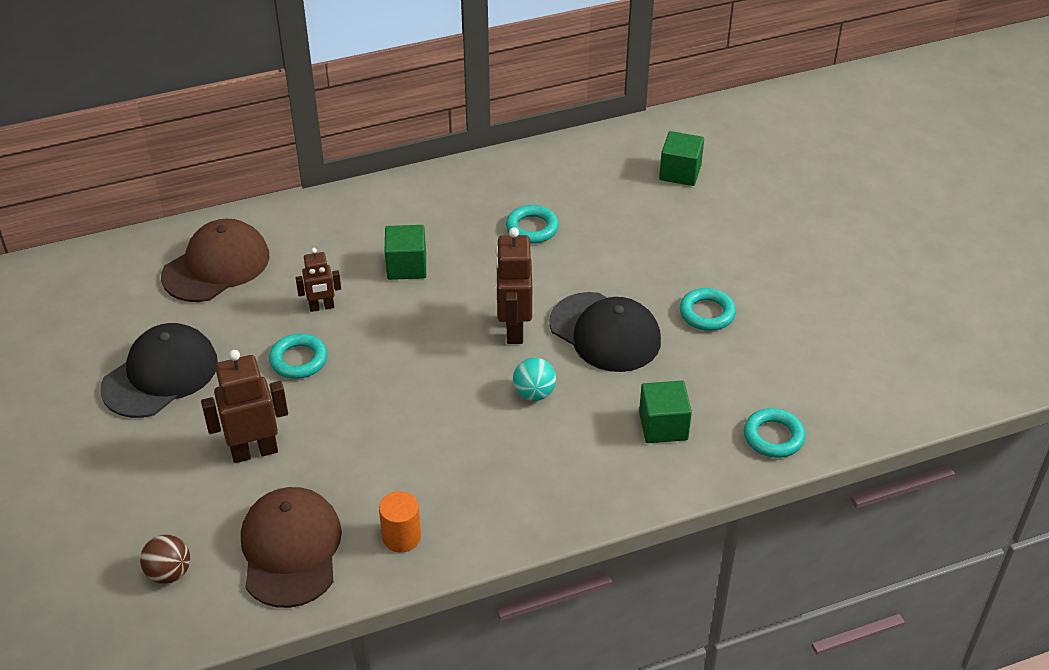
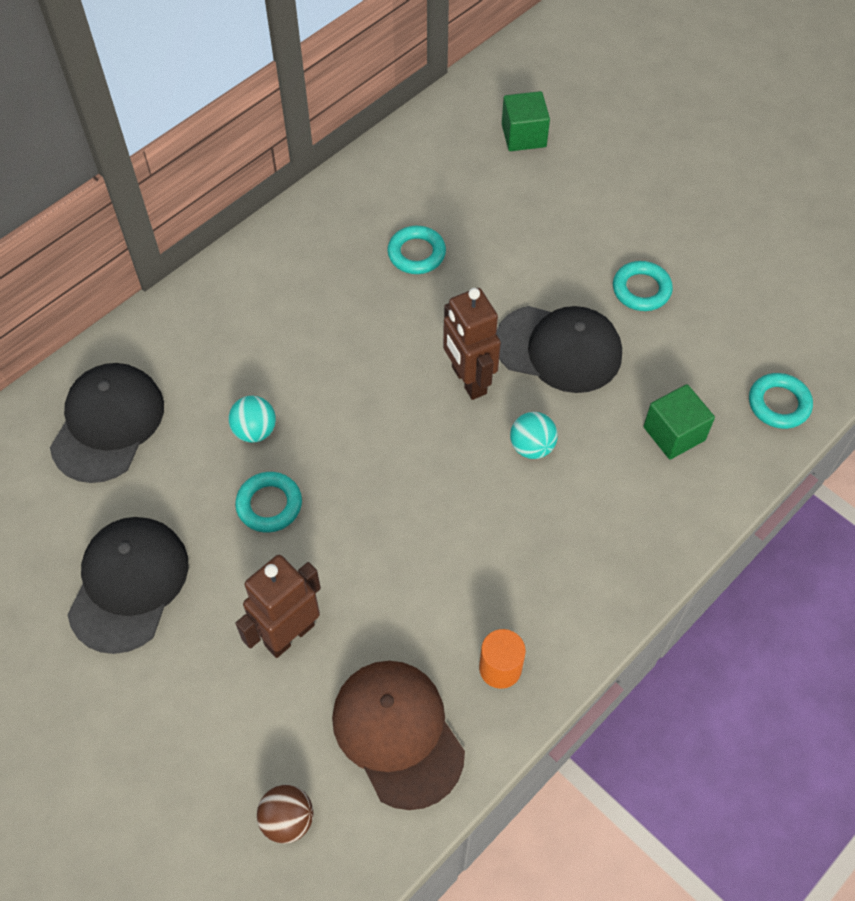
camera: 25 degrees left, 15 degrees up
(216, 266) = (108, 424): brown cap -> black cap
(321, 307) = (255, 431): brown robot -> turquoise ball
(406, 266) = (315, 347): green cube -> none

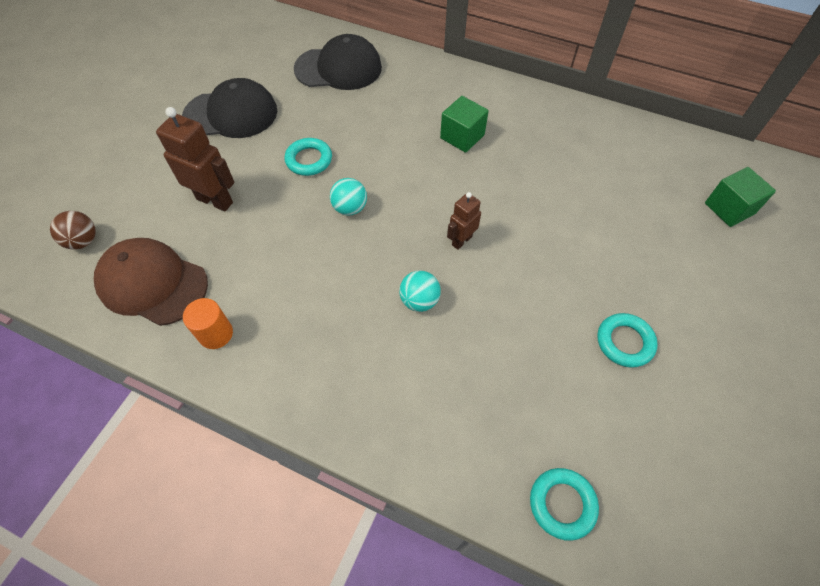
camera: 70 degrees right, 0 degrees up
(255, 431) = (363, 135): turquoise ball -> turquoise ball (350, 208)
(397, 733) = (152, 283): brown cap -> brown cap turned 105 degrees counterclockwise
(416, 253) = (560, 175): turquoise ring -> none
(468, 380) = (461, 240): brown robot -> brown robot, size x0.60
(559, 349) = (524, 294): black cap -> none
(674, 433) = (481, 410): green cube -> green cube (462, 136)

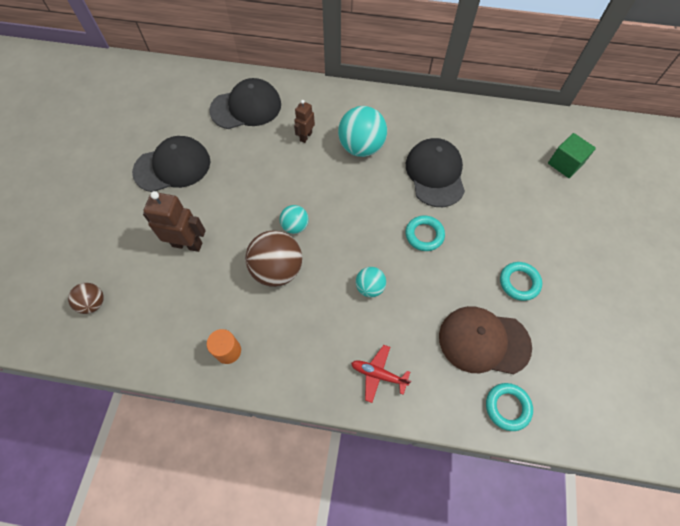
camera: 15 degrees left, 5 degrees up
(152, 283) = (163, 324): brown cap -> brown cap (483, 341)
(309, 160) = (250, 193): turquoise ring -> turquoise ring (424, 235)
(310, 253) = (277, 269): none -> brown ball
(395, 412) = (378, 374): none -> red plane
(461, 240) = (386, 233): brown robot -> brown robot (305, 136)
(462, 136) = (361, 147): green cube -> turquoise ball
(547, 185) = (435, 174): none -> black cap

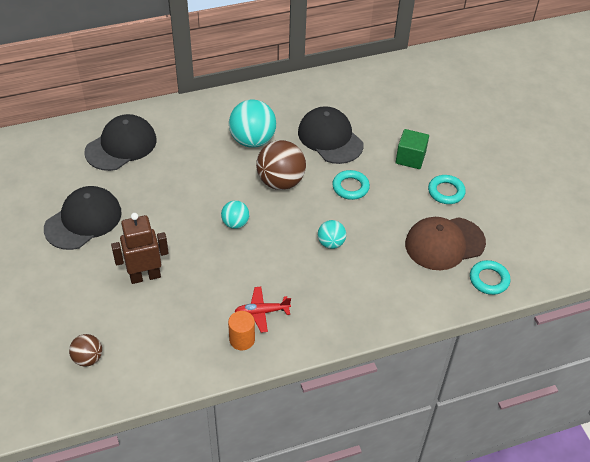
camera: 30 degrees left, 15 degrees down
(277, 269) = (242, 262): brown ball -> brown ball (280, 182)
(305, 136) = (196, 150): brown robot -> none
(378, 374) = (378, 301): red plane -> red plane (262, 312)
(565, 164) = (429, 93): green cube -> green cube (410, 158)

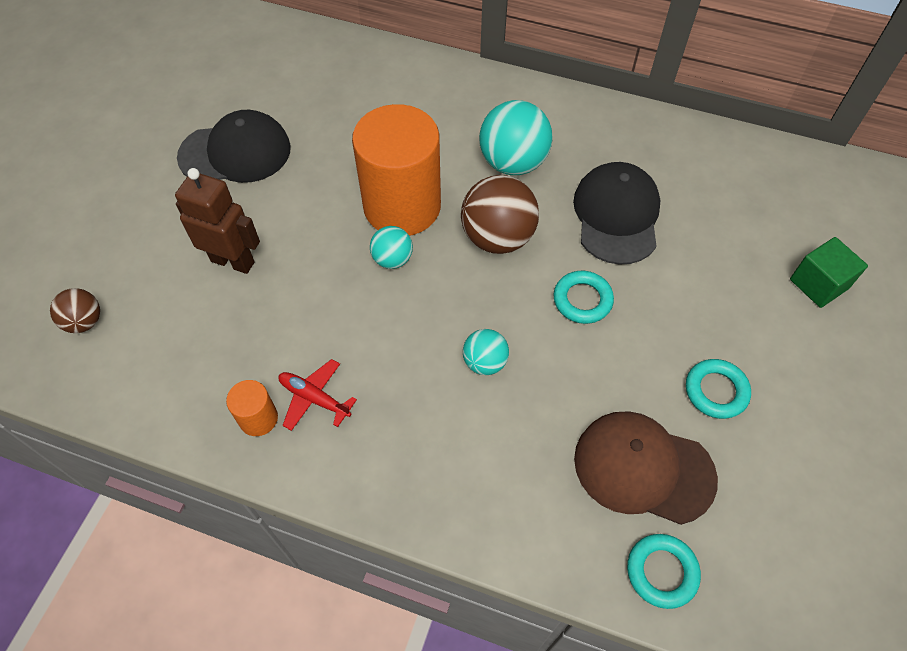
camera: 40 degrees right, 10 degrees up
(121, 146) = (357, 86): black cap -> none
(213, 194) = (402, 206): none -> orange cylinder
(410, 158) = (706, 308): green cube -> green cube (818, 284)

